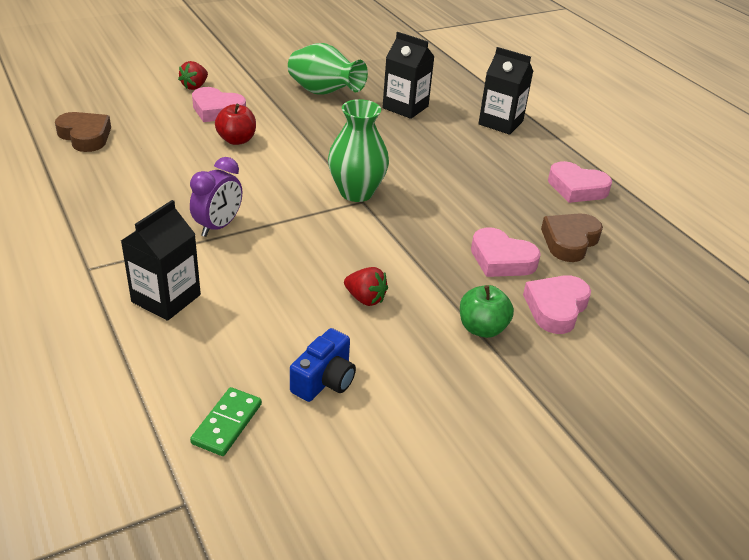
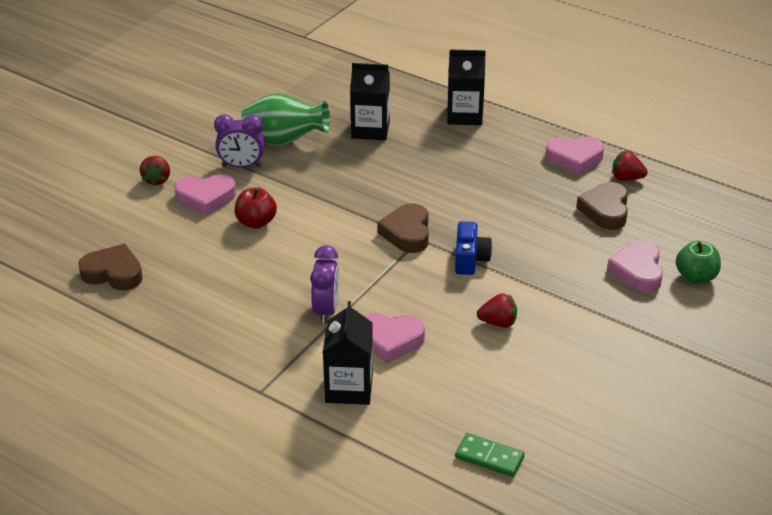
camera: 25 degrees left, 0 degrees up
(227, 423) = (489, 457): green domino -> green domino turned 60 degrees counterclockwise
(270, 98) = (242, 166): none -> purple clock
(324, 380) = (526, 397): blue camera -> blue camera (470, 259)
(356, 192) = (407, 233): green vase -> brown heart
(482, 328) = (600, 310): green apple -> green apple (695, 277)
(501, 259) = (568, 247): pink heart -> pink heart (390, 340)
(617, 221) = (626, 178): none -> red strawberry

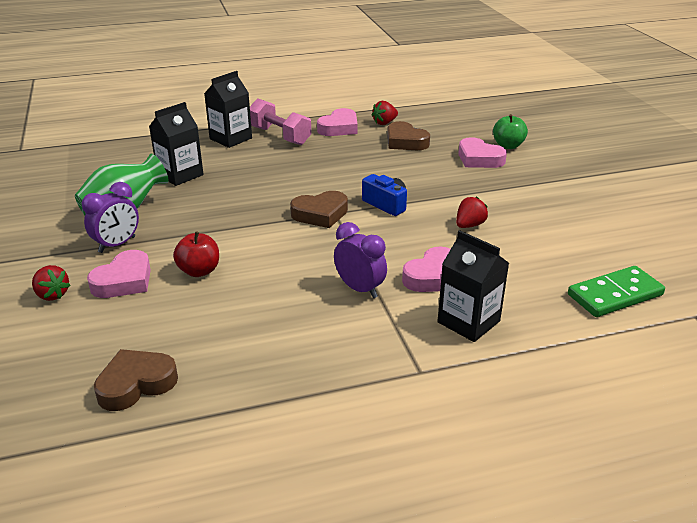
camera: 50 degrees left, 5 degrees down
(407, 233) = (320, 214): brown heart -> brown heart turned 60 degrees counterclockwise
(489, 457) = (615, 295): green domino -> green domino, size x1.52
(508, 136) = (279, 136): none -> pink dumbbell

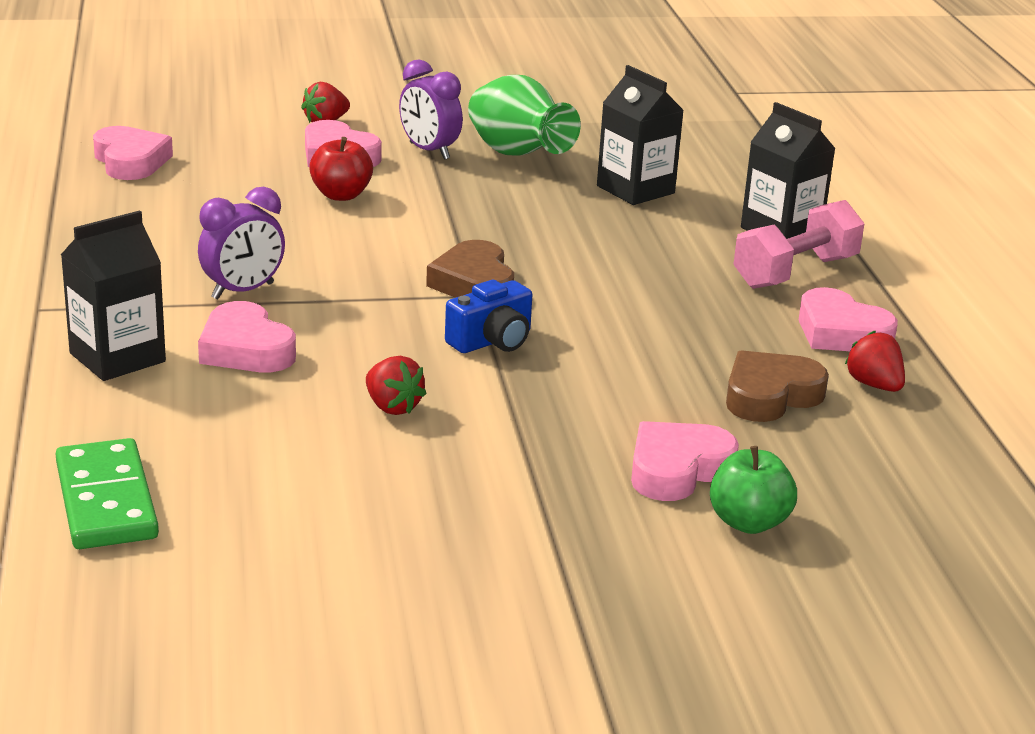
camera: 95 degrees right, 5 degrees down
(136, 384) = (130, 161): brown heart -> pink heart

